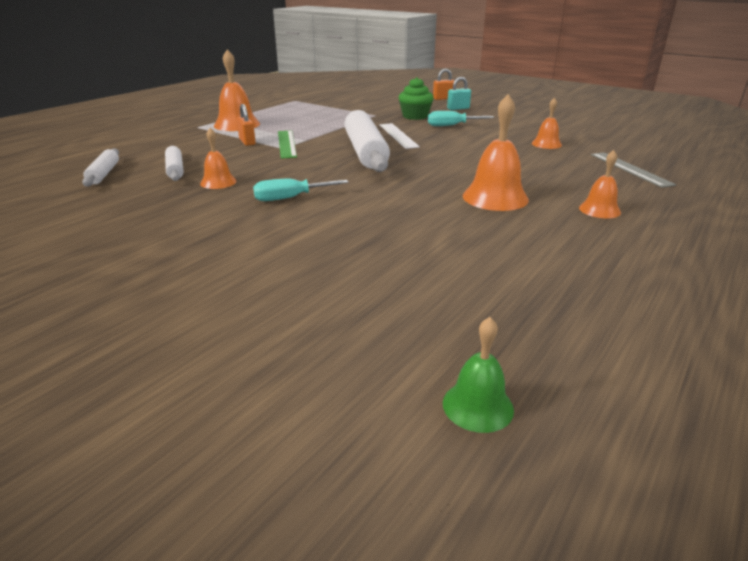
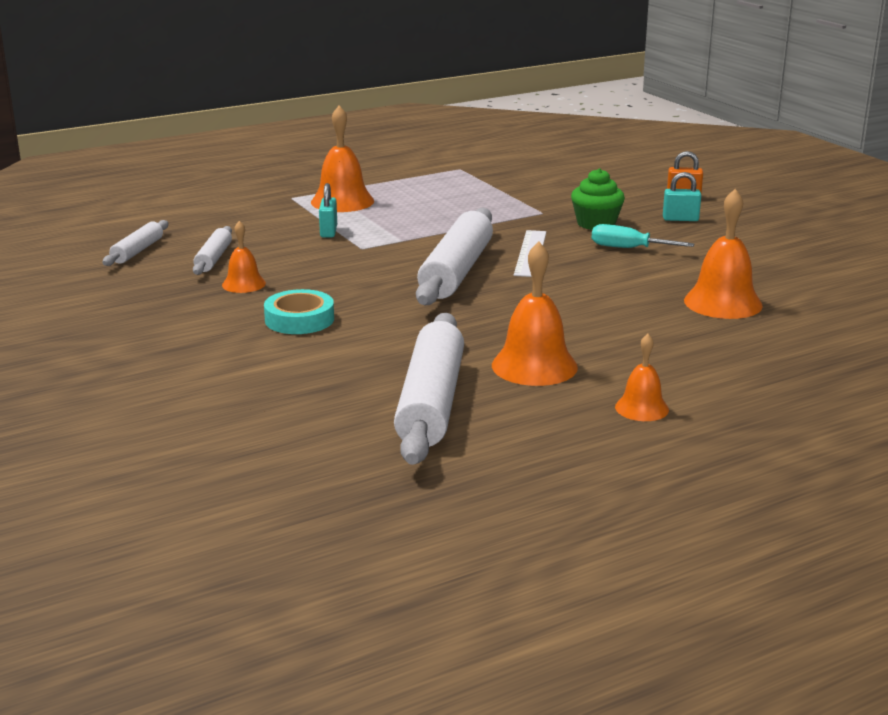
camera: 25 degrees right, 5 degrees down
(247, 142) = (328, 232): orange padlock -> turquoise padlock
(286, 144) = (372, 242): green ruler -> none
(290, 198) = (299, 319): turquoise screwdriver -> turquoise tape
(462, 236) = (431, 403): none -> white rolling pin
(478, 406) = (248, 545): green bell -> none
(546, 144) = (723, 303): orange bell -> orange bell, size x1.72
(630, 169) = (783, 363): grey ruler -> none

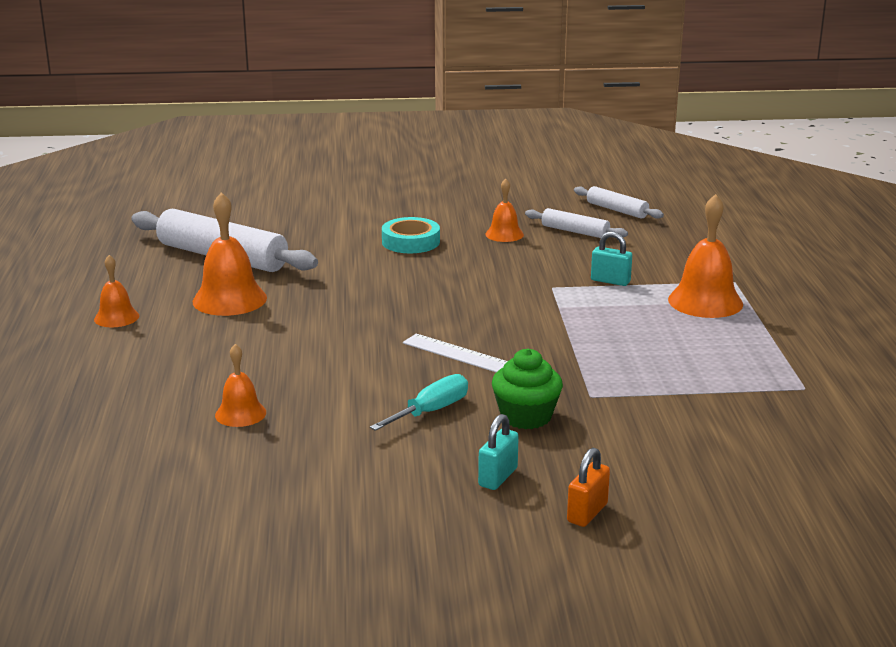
camera: 115 degrees right, 0 degrees up
(456, 271) = (452, 313): white rolling pin -> none
(723, 303) = (240, 413): orange bell -> orange bell, size x0.58

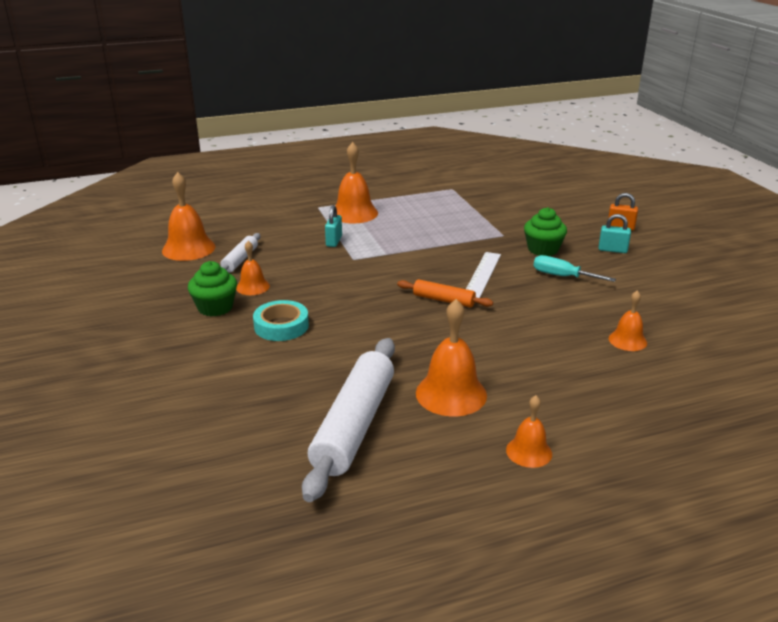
camera: 105 degrees left, 5 degrees up
(413, 323) = (443, 300): none -> orange rolling pin
(467, 218) = (215, 307): none -> green cupcake
(617, 210) = (188, 248): white rolling pin -> orange bell

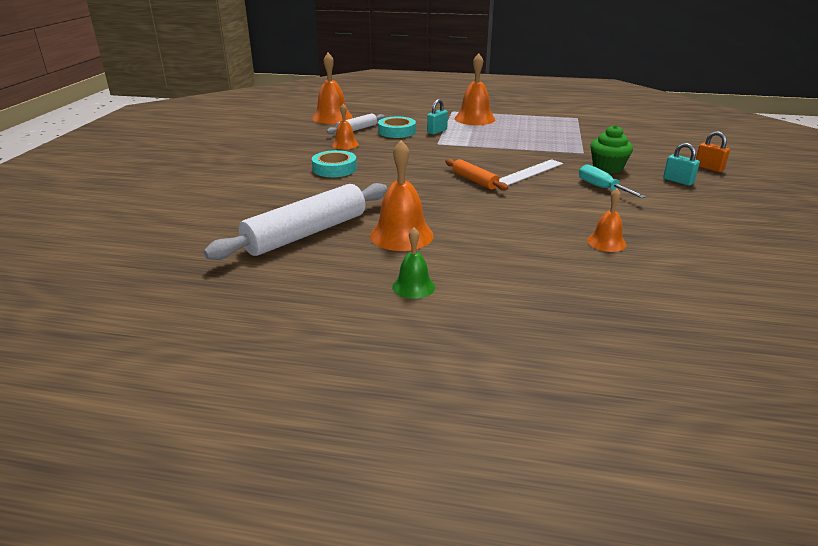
camera: 30 degrees right, 0 degrees up
(215, 307) = (306, 150): green cupcake -> none
(290, 252) = (397, 131): none -> turquoise tape
(529, 451) = (413, 286): orange bell -> green bell

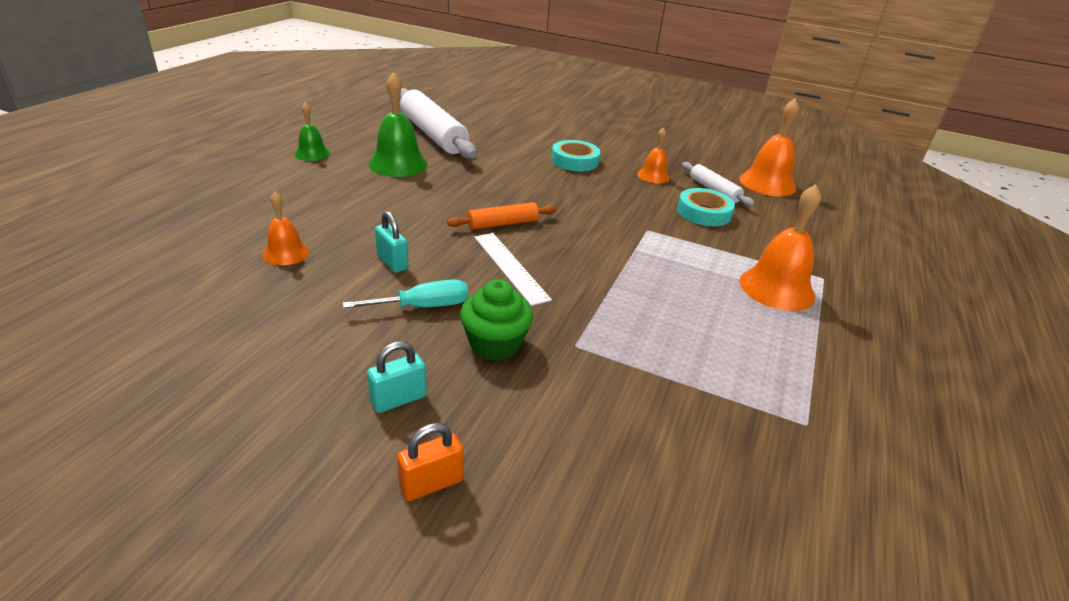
camera: 100 degrees right, 5 degrees up
(401, 235) = (398, 164): orange bell -> green bell
(437, 131) = (704, 240): turquoise padlock -> turquoise padlock (392, 262)

